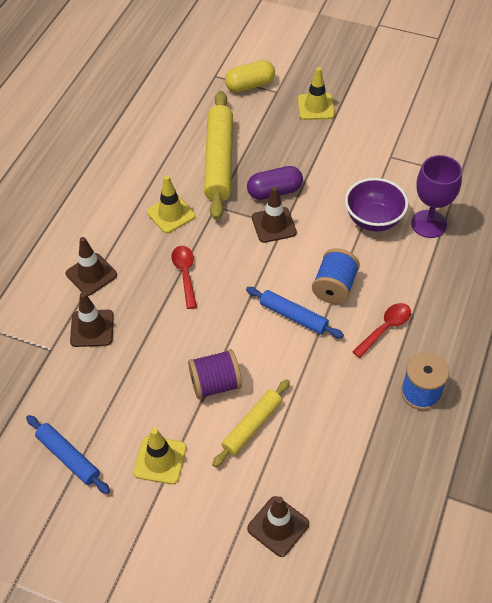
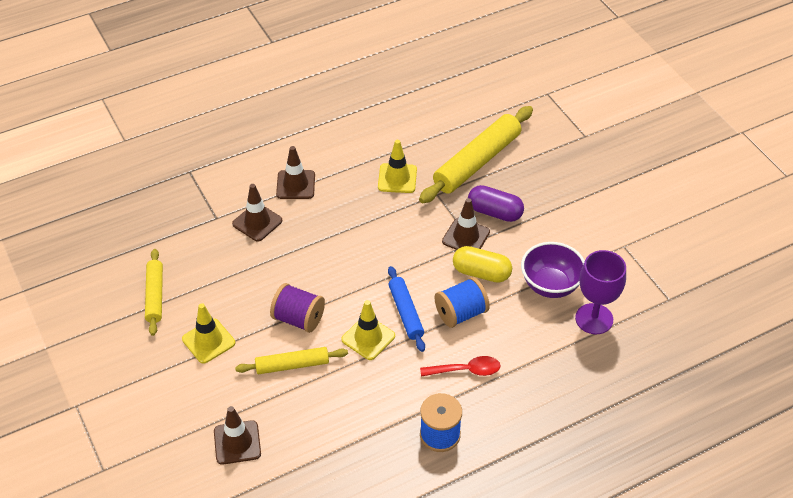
camera: 40 degrees right, 5 degrees down
(68, 457) = (155, 296): blue rolling pin -> yellow rolling pin
(185, 274) = (360, 228): red spoon -> none
(250, 85) = (568, 118): yellow capsule -> yellow capsule (481, 273)
(316, 107) = (604, 167): yellow traffic cone -> yellow traffic cone (368, 338)

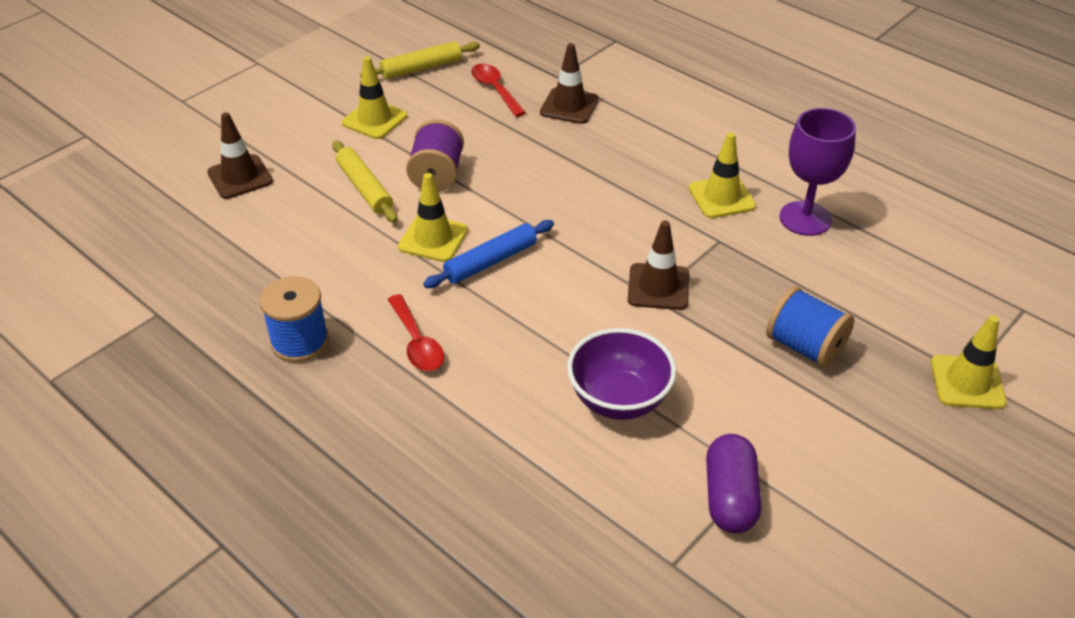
camera: 70 degrees right, 5 degrees down
(212, 258) = (495, 90): none -> red spoon
(295, 185) = (649, 118): brown traffic cone -> none
(461, 313) = (515, 314): blue spool -> blue spool (805, 347)
(477, 162) = (811, 265): yellow rolling pin -> none
(481, 273) = (600, 318): yellow capsule -> none
(495, 212) = (725, 306): purple capsule -> purple capsule (730, 497)
(590, 138) = (967, 382): none -> yellow traffic cone
(594, 319) = (578, 467): purple goblet -> purple goblet (805, 218)

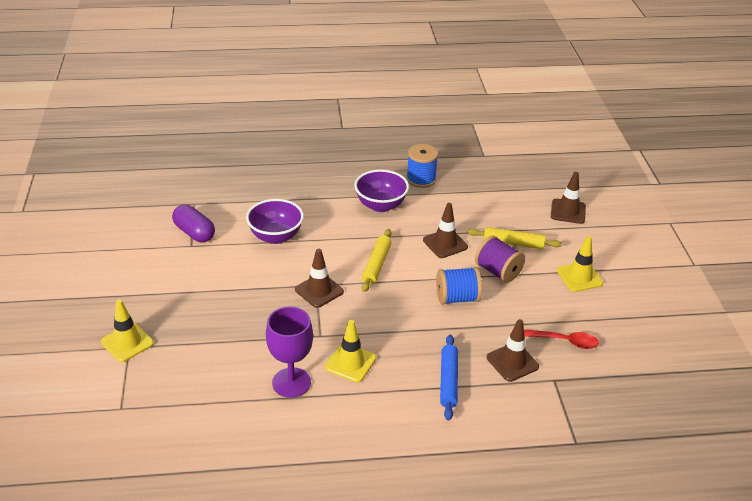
camera: 130 degrees right, 5 degrees down
(417, 342) = (380, 205): red spoon -> purple bowl
(421, 68) = (625, 325): yellow rolling pin -> yellow rolling pin (377, 264)
(433, 239) = (445, 243): yellow traffic cone -> brown traffic cone
(490, 261) = (406, 251): blue rolling pin -> blue rolling pin (448, 381)
(805, 347) = (221, 308): blue spool -> blue spool (457, 298)

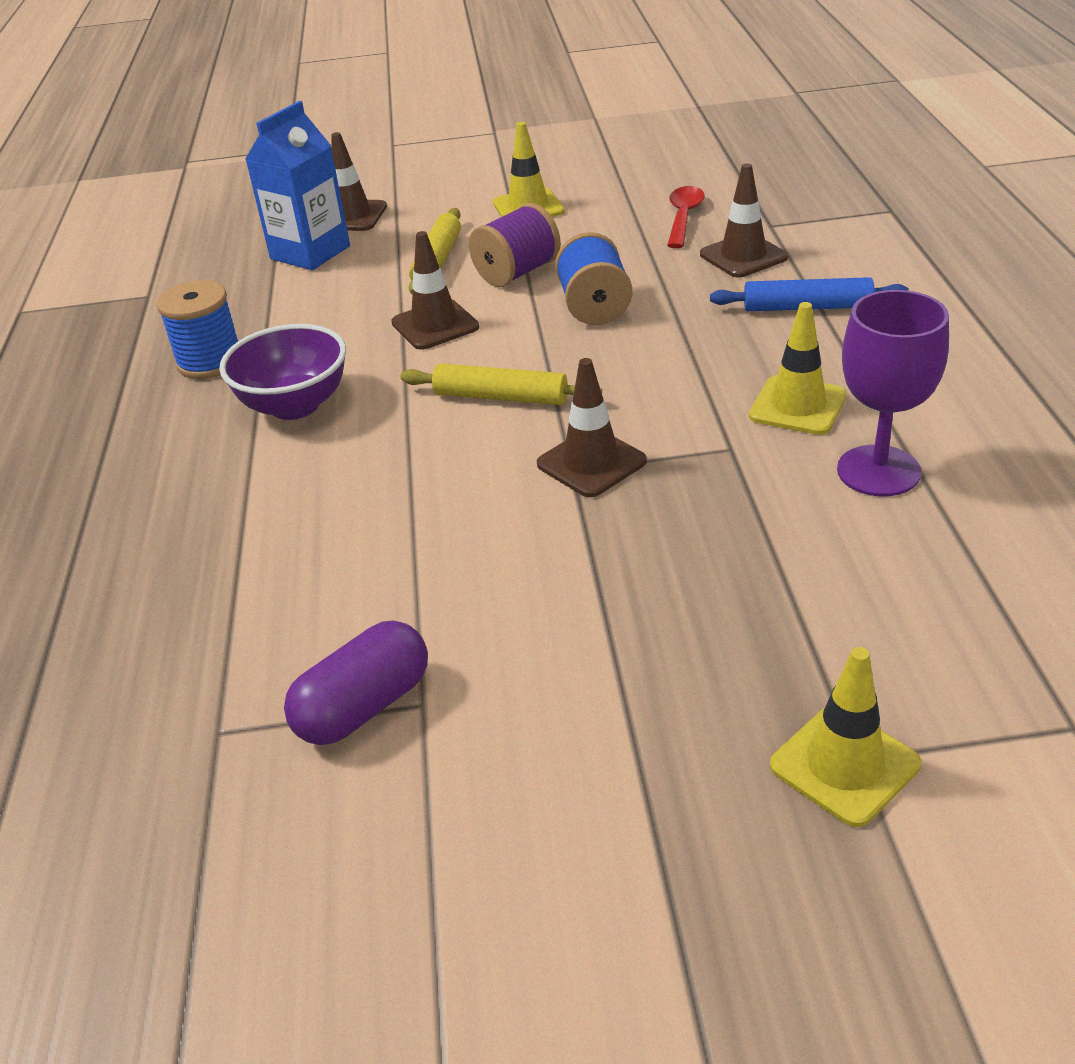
camera: 85 degrees left, 0 degrees up
(276, 236) = (394, 548): purple bowl -> none
(525, 200) = (310, 252): none -> blue carton

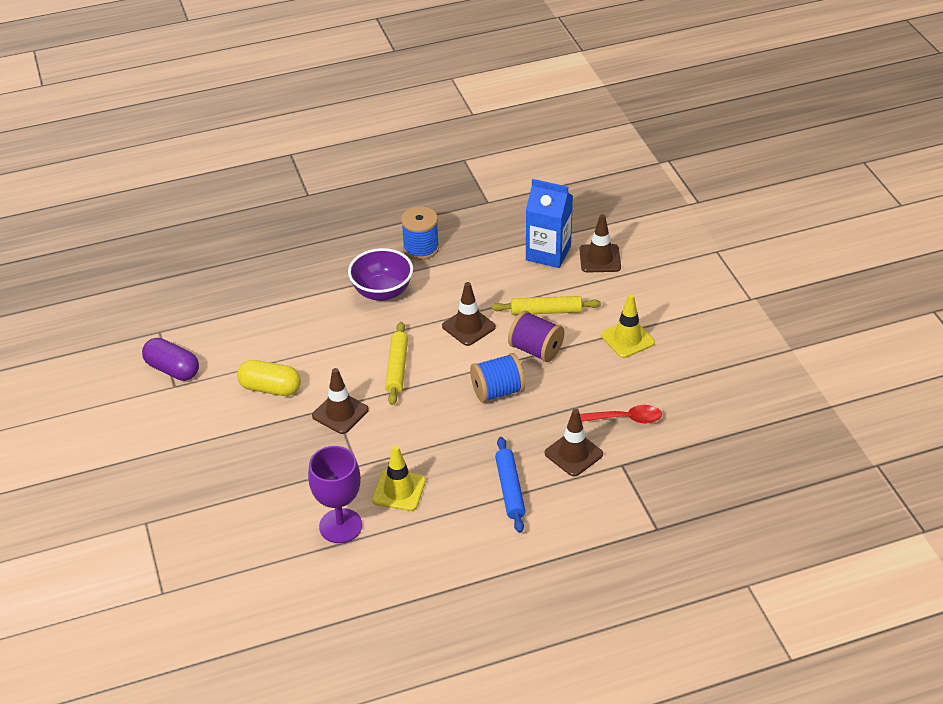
camera: 75 degrees right, 5 degrees up
(490, 550) = (270, 388): none -> yellow capsule
(844, 765) = (142, 518): yellow traffic cone -> none

